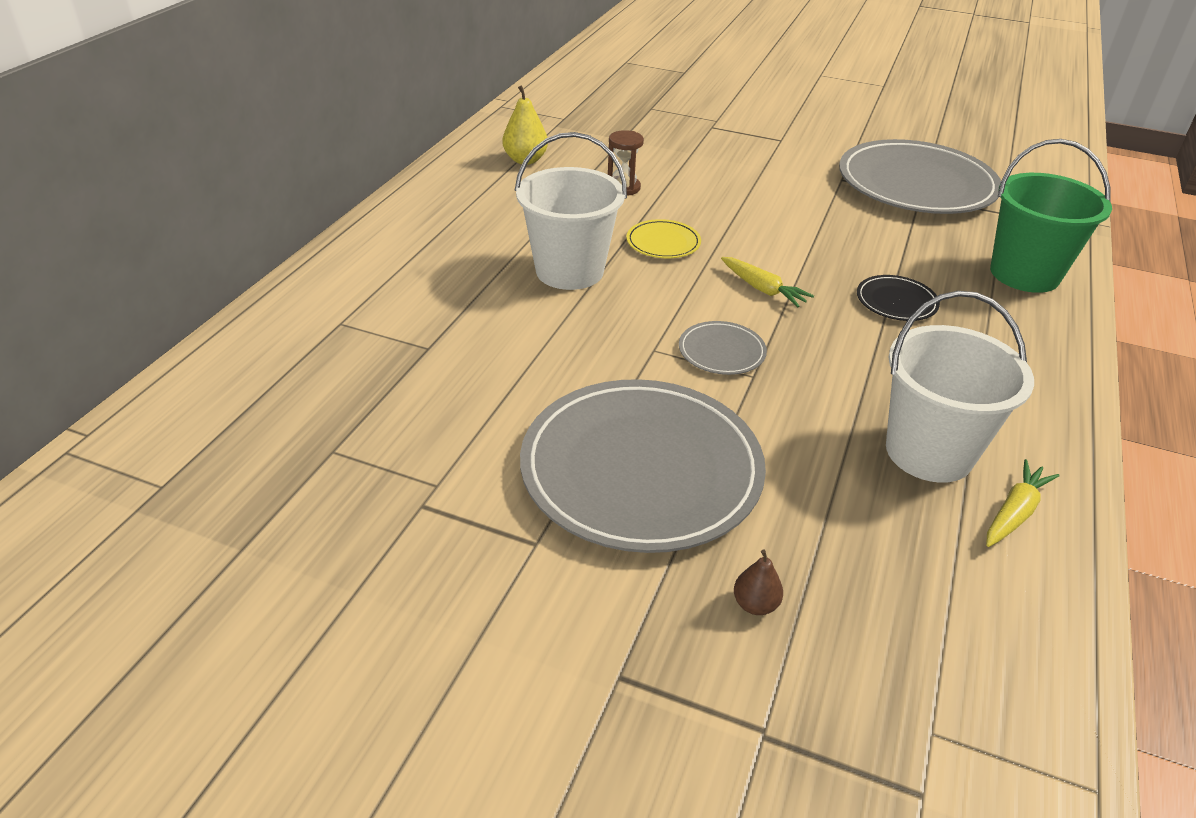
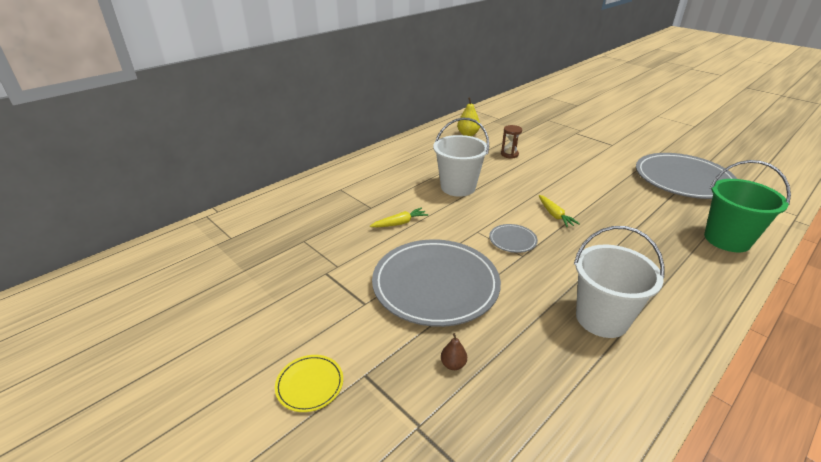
camera: 25 degrees right, 5 degrees down
(663, 243) = (514, 183): yellow plate -> yellow plate (310, 384)
(896, 302) = (631, 237): black plate -> none
(1014, 512) = (636, 365): yellow carrot -> yellow carrot (400, 223)

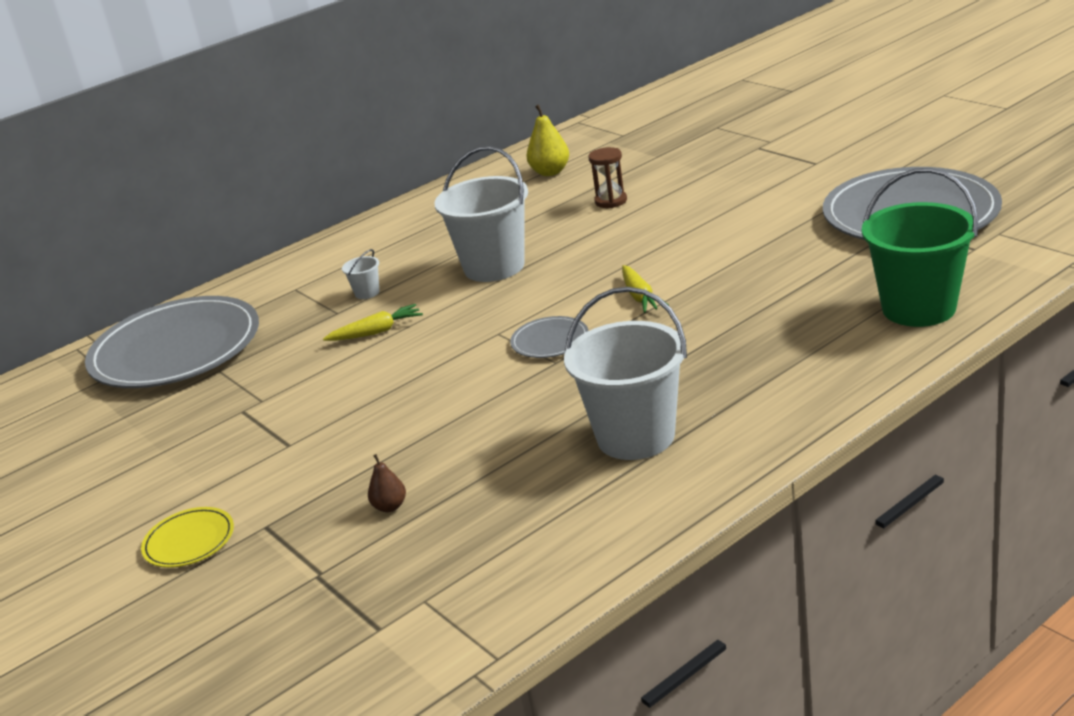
camera: 10 degrees right, 5 degrees down
(386, 196) = (367, 293): none -> white bucket
(435, 285) = (401, 413): grey plate -> grey plate (176, 350)

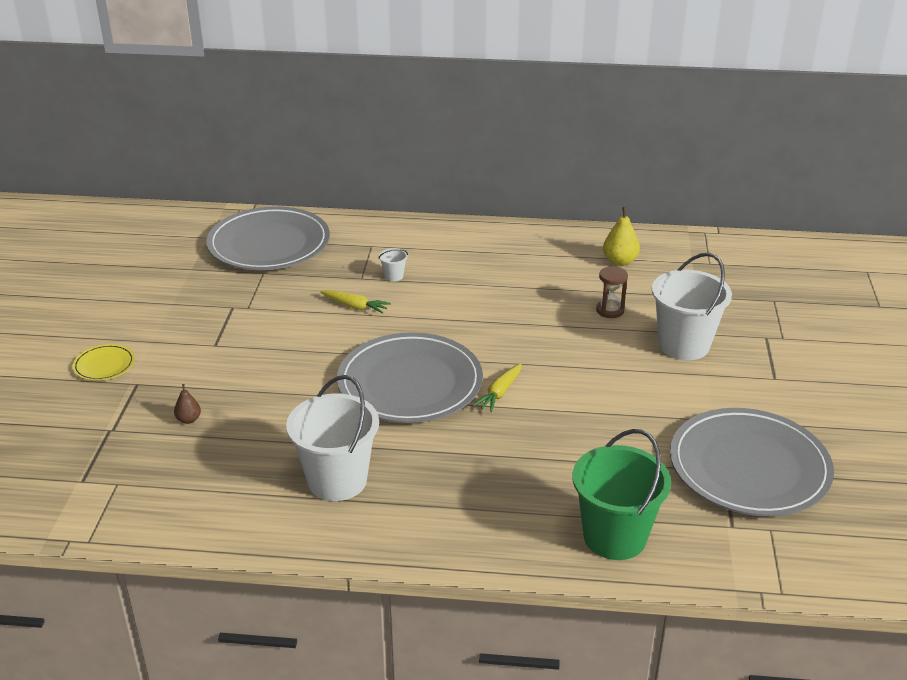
camera: 40 degrees right, 5 degrees up
(494, 267) = (473, 309): white bucket -> white bucket (683, 345)
(550, 341) = (410, 383): grey plate -> grey plate, size x2.36

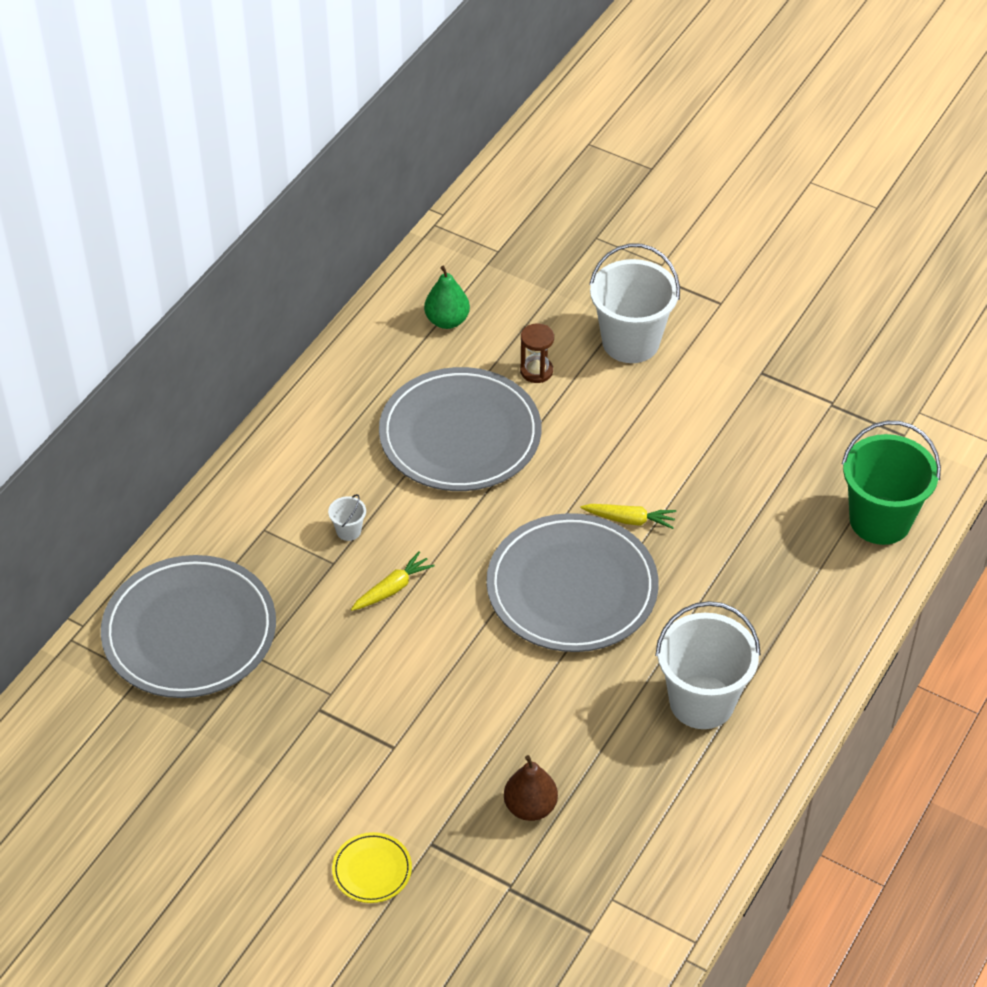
camera: 65 degrees left, 15 degrees up
(189, 420) = (530, 807): brown pear -> brown pear, size x1.68
(499, 393) = (630, 520): yellow carrot -> yellow carrot turned 45 degrees counterclockwise
(620, 261) = (447, 320): yellow pear -> green pear
(749, 467) = (835, 386): grey plate -> grey plate (460, 435)

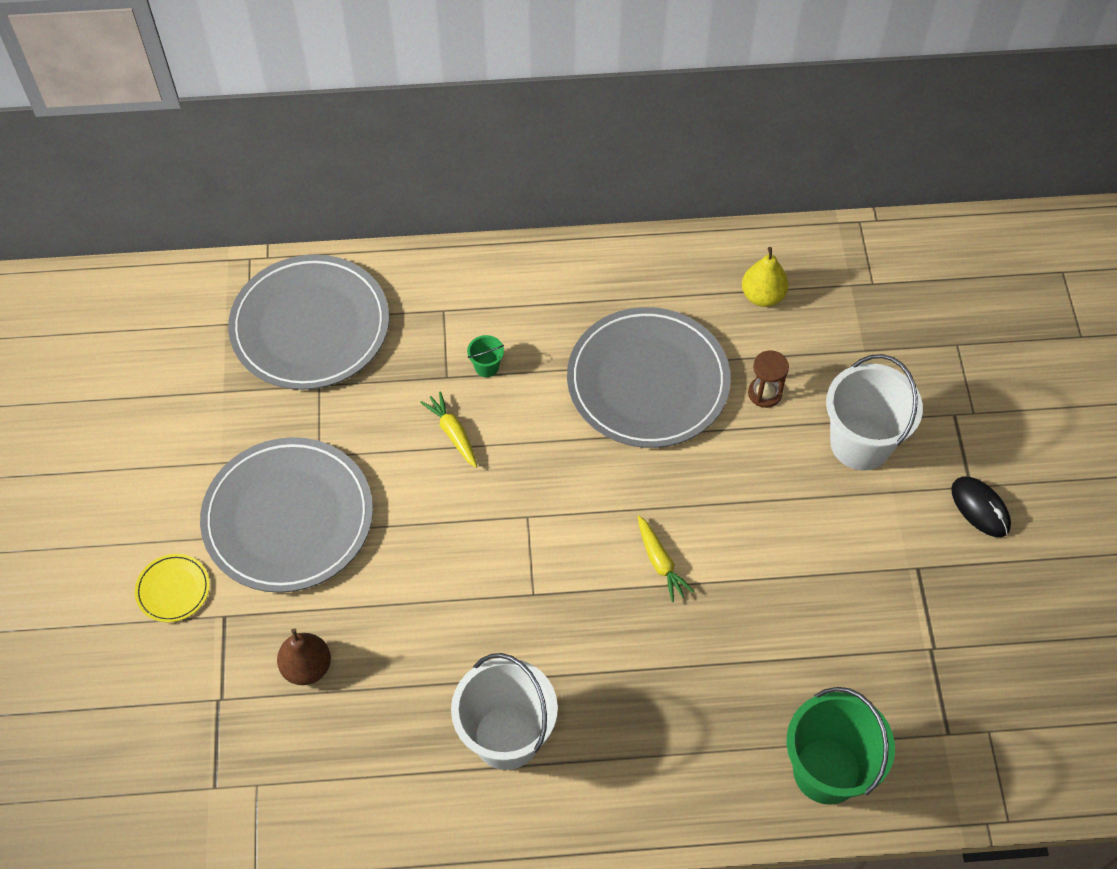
camera: 55 degrees right, 10 degrees up
(348, 531) = (486, 367): white bucket -> green bucket
(392, 588) = (453, 433): yellow carrot -> yellow carrot turned 135 degrees counterclockwise
(447, 320) = (762, 296): green pear -> yellow pear
(572, 588) = (552, 562): grey plate -> grey plate (288, 518)
(742, 309) = (980, 508): none -> black mouse

